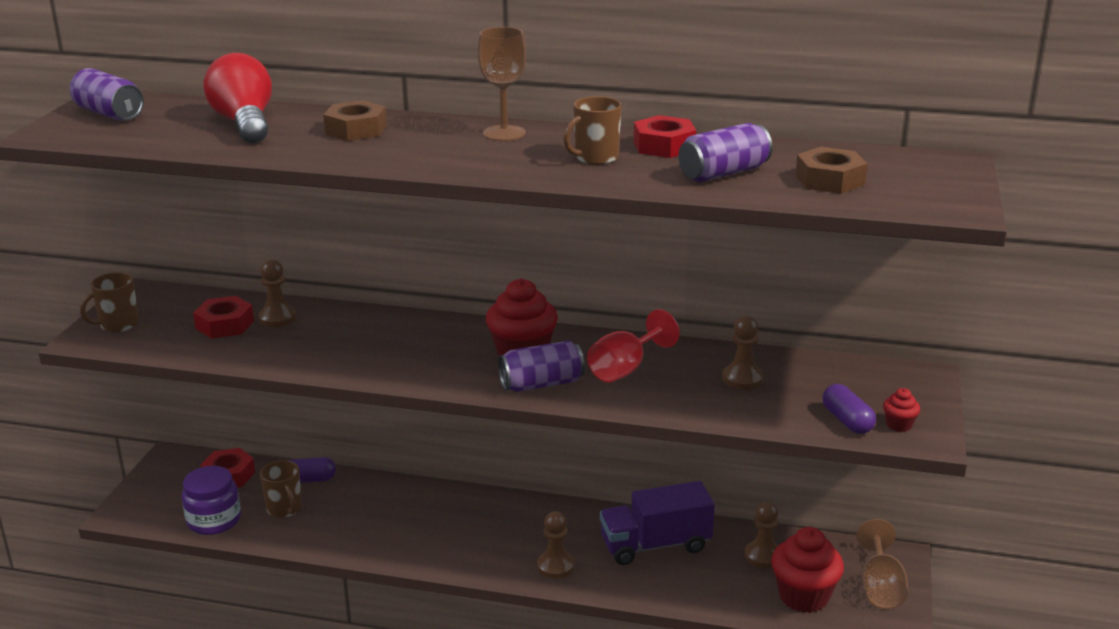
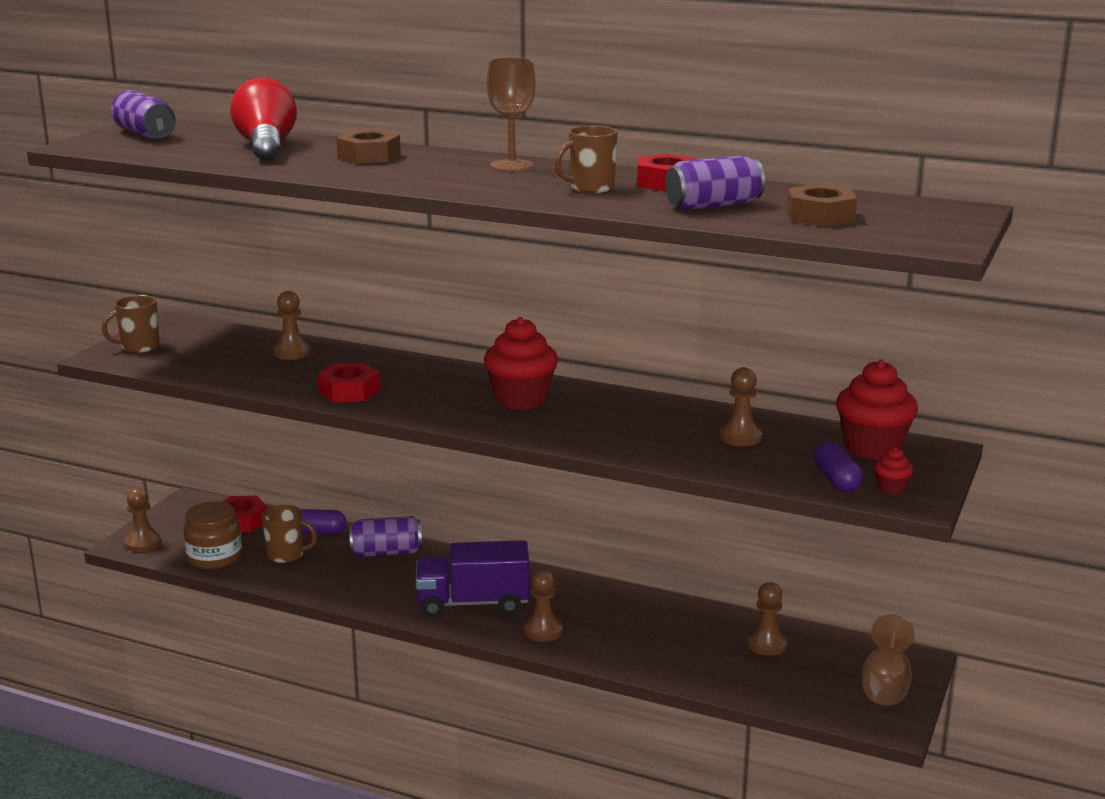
camera: 10 degrees right, 5 degrees down
(136, 511) = (143, 543): none -> brown pawn
(214, 520) = (214, 558): purple jar -> brown jar
(225, 325) = (239, 354): red nut -> red nut (349, 391)
(285, 509) = (286, 555): brown mug -> brown mug turned 60 degrees counterclockwise
(541, 384) = (530, 425): purple can -> purple can (386, 552)
(625, 369) = (621, 419): red goblet -> none
(655, 545) = (654, 623): purple truck -> purple truck (473, 603)
(803, 596) = (798, 685): red cupcake -> red cupcake (872, 448)

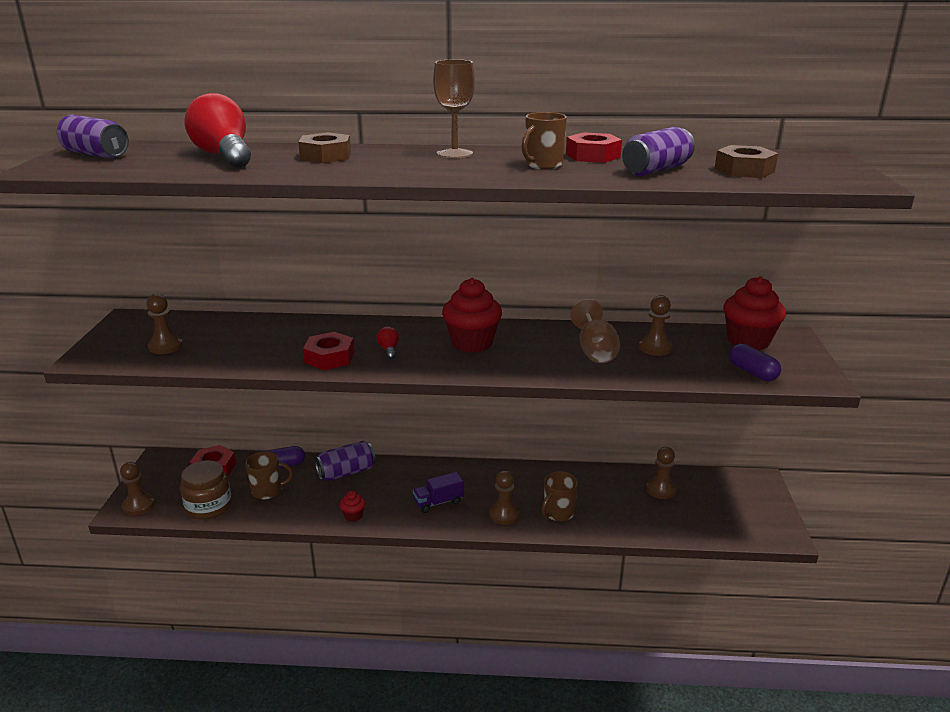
camera: 20 degrees left, 5 degrees up
(139, 347) = (114, 345): brown mug -> brown mug (558, 513)
(292, 353) = (255, 330): brown pawn -> brown pawn (165, 346)
(420, 393) = (389, 350): none -> red light bulb
(473, 603) = (438, 502): purple truck -> purple truck, size x0.55
(885, 685) = (757, 504): brown goblet -> brown goblet (595, 351)
(891, 489) = (793, 372): red cupcake -> red cupcake (353, 515)

